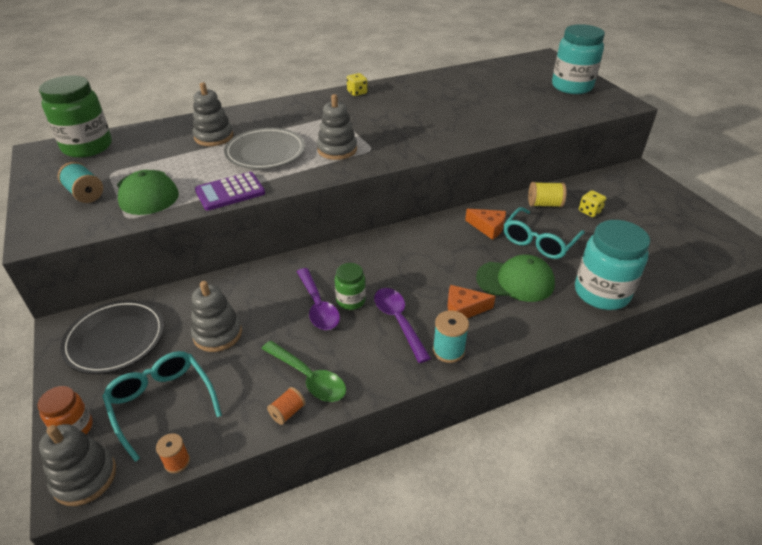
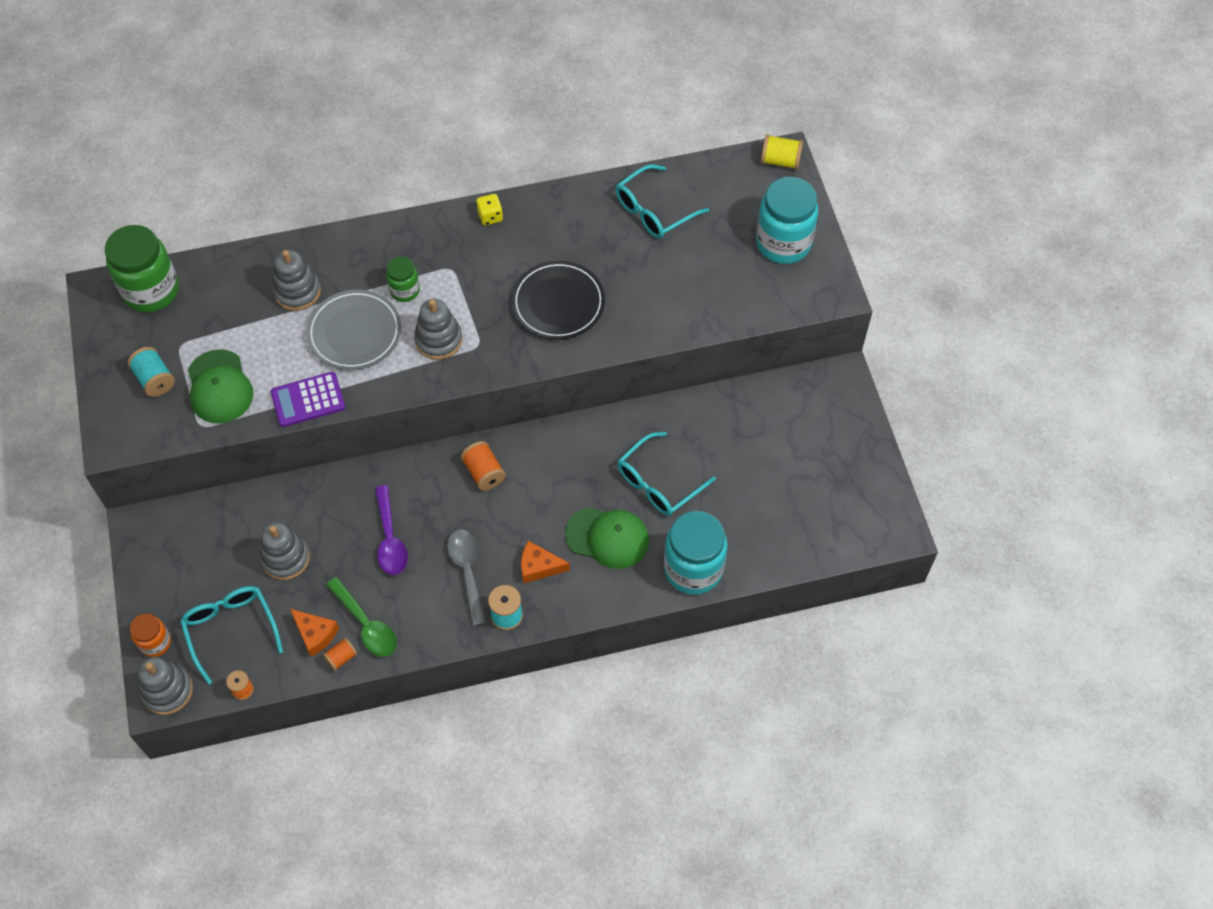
camera: 10 degrees right, 20 degrees up
(115, 339) = (187, 549): black plate -> black plate (558, 303)
(350, 300) = (425, 537): green jar -> green jar (405, 290)
(390, 252) = (484, 473): none -> orange spool
(398, 321) = (467, 571): purple spoon -> grey spoon
(473, 81) = (654, 211): none -> turquoise glasses
(488, 227) = (608, 451): orange cheese -> orange cheese (315, 634)
(544, 204) = (691, 422): yellow spool -> yellow spool (780, 161)
(589, 211) = (741, 443): yellow dice -> none

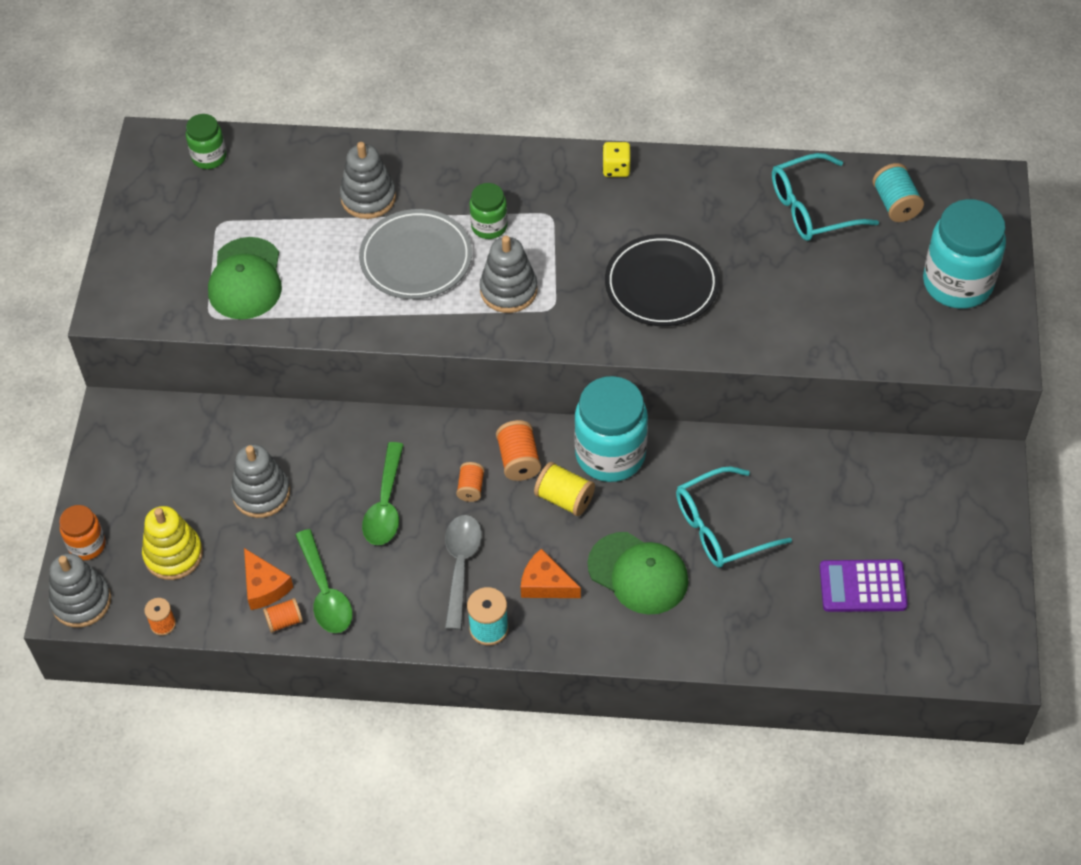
camera: 20 degrees right, 5 degrees down
(151, 291) = (209, 157): green jar -> green jar, size x0.53
(155, 379) = (179, 253): turquoise spool -> turquoise spool (895, 204)
(231, 629) = (173, 554): turquoise glasses -> yellow stacking toy
(308, 400) = (338, 318): purple calculator -> purple calculator (862, 587)
(390, 539) = (385, 505): purple spoon -> green spoon
(453, 506) = (471, 488): none -> orange spool
(693, 569) = (728, 638): turquoise jar -> turquoise jar (610, 455)
(780, 161) = (987, 188): yellow spool -> yellow spool (564, 498)

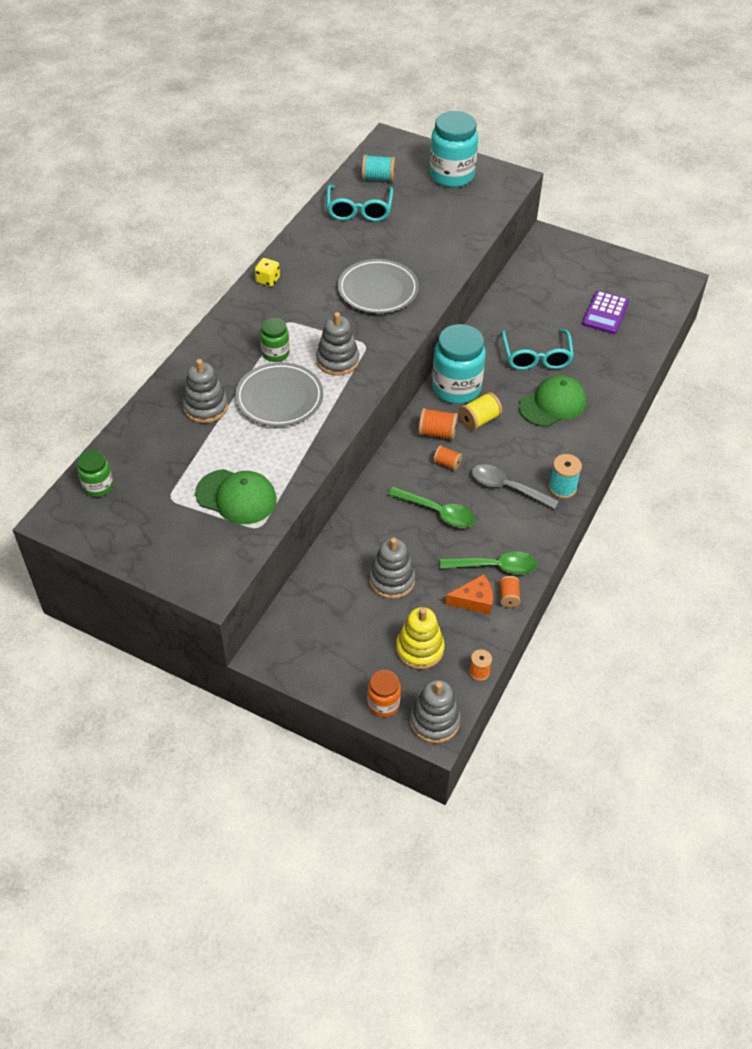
camera: 70 degrees left, 5 degrees down
(545, 584) = (540, 449): orange cheese -> none
(661, 284) = (378, 290): black plate -> grey plate

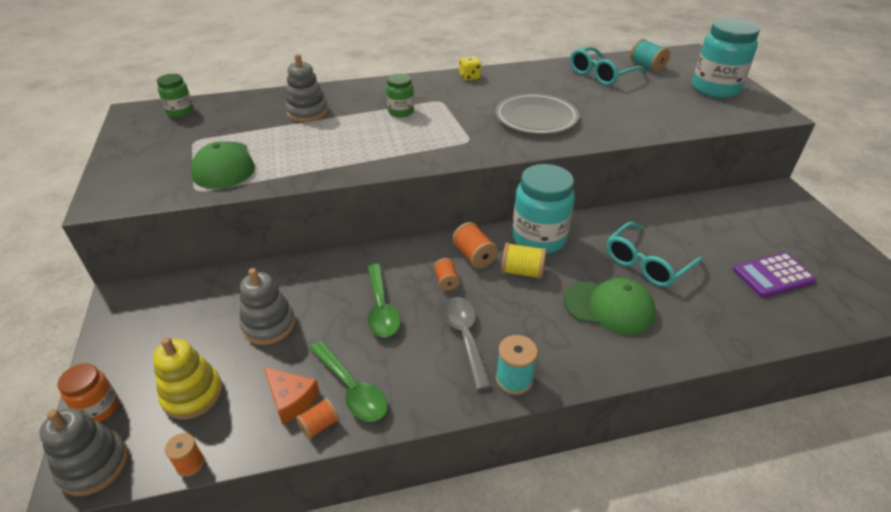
camera: 50 degrees right, 10 degrees down
(279, 398) = (355, 134): grey plate -> none
(337, 360) = (432, 138): grey stacking toy -> none

